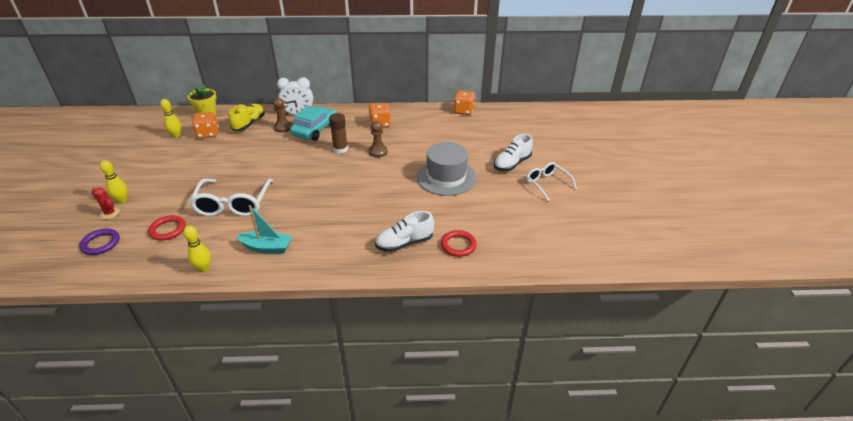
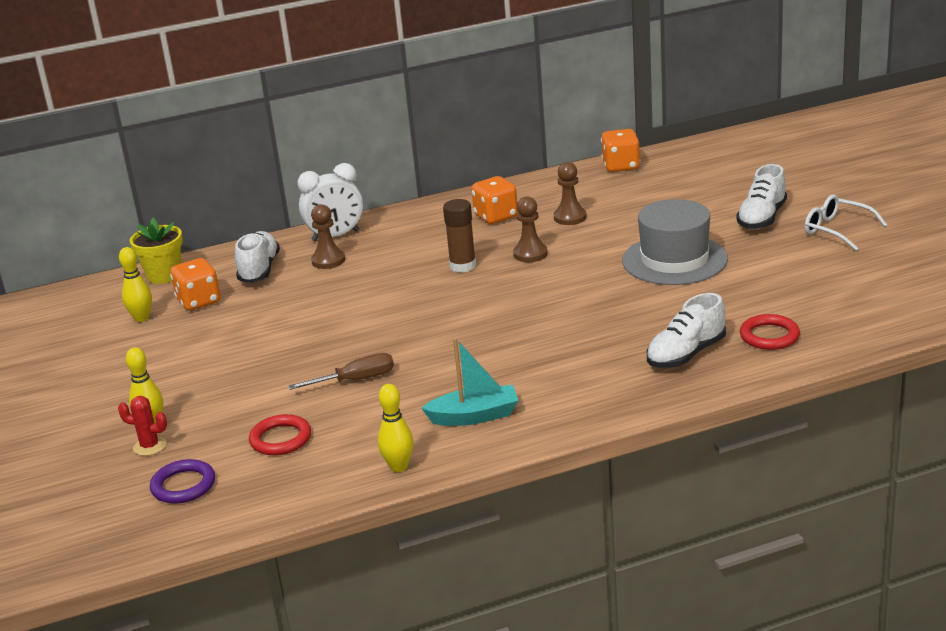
camera: 15 degrees left, 10 degrees down
(233, 204) = (356, 380): white glasses -> brown screwdriver
(249, 124) = (259, 270): yellow shoe -> white shoe
(315, 130) = (389, 250): turquoise car -> none
(415, 135) = (570, 217): none -> brown pawn

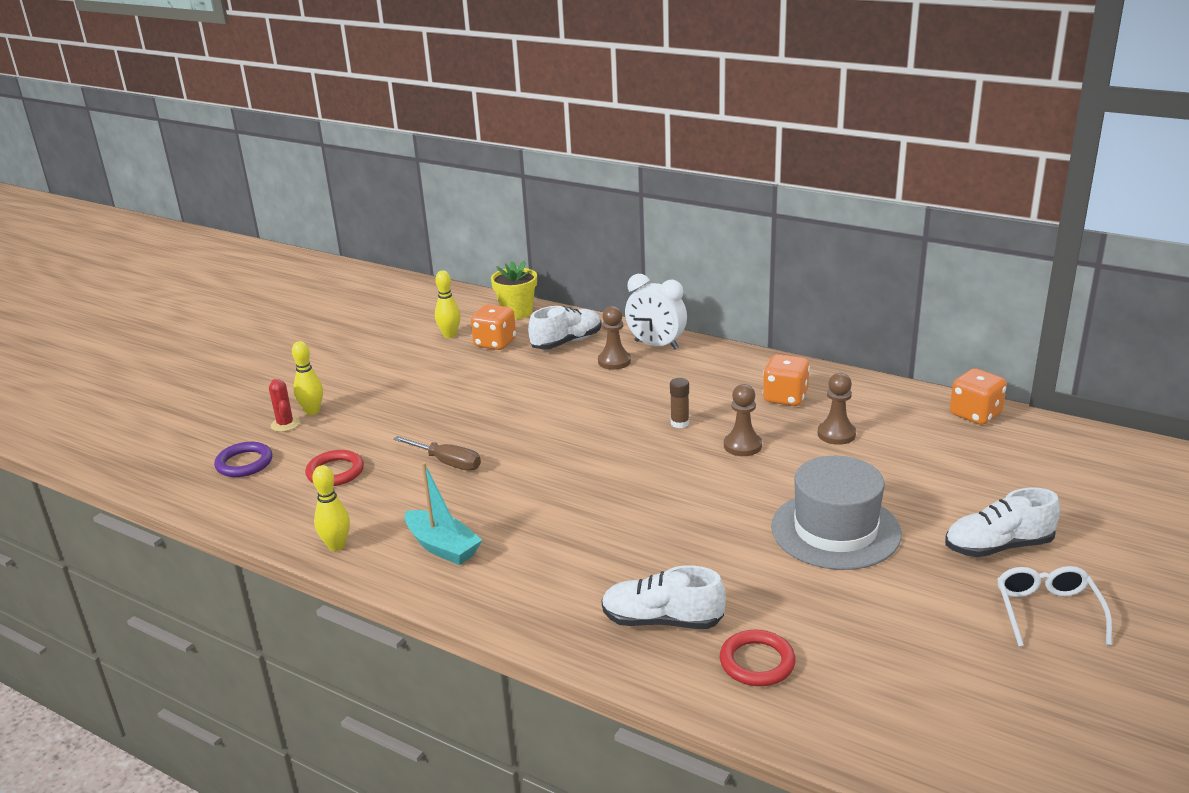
camera: 50 degrees right, 0 degrees up
(463, 266) = (679, 423): brown glue stick -> brown glue stick, size x0.65

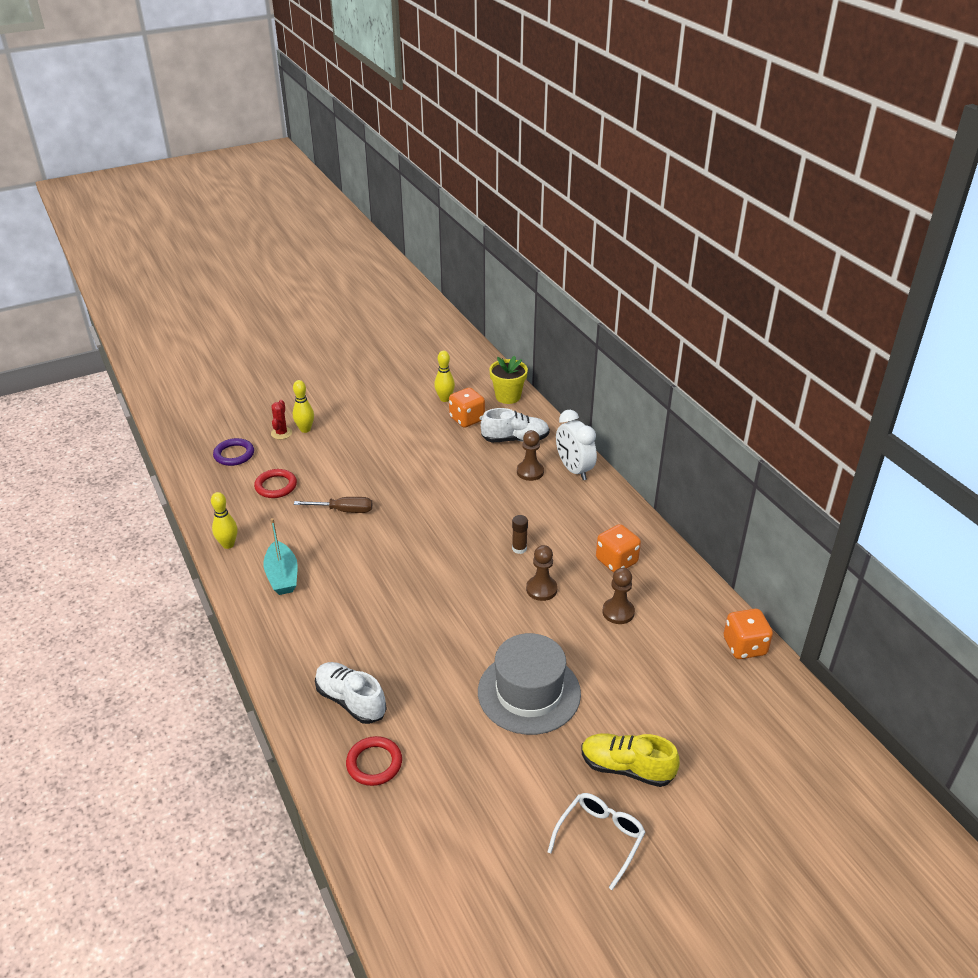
camera: 30 degrees right, 10 degrees up
(448, 463) = (344, 510): brown screwdriver -> brown screwdriver turned 60 degrees counterclockwise
(998, 546) = (626, 768): white shoe -> yellow shoe

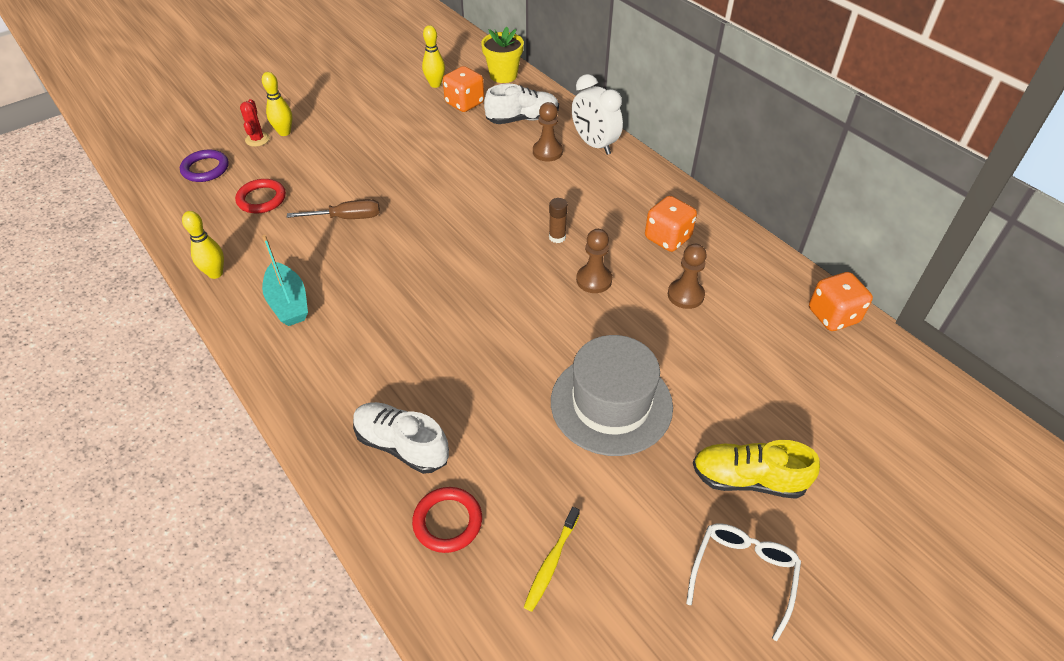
camera: 10 degrees left, 10 degrees up
(448, 806) = (551, 562): none -> yellow toothbrush

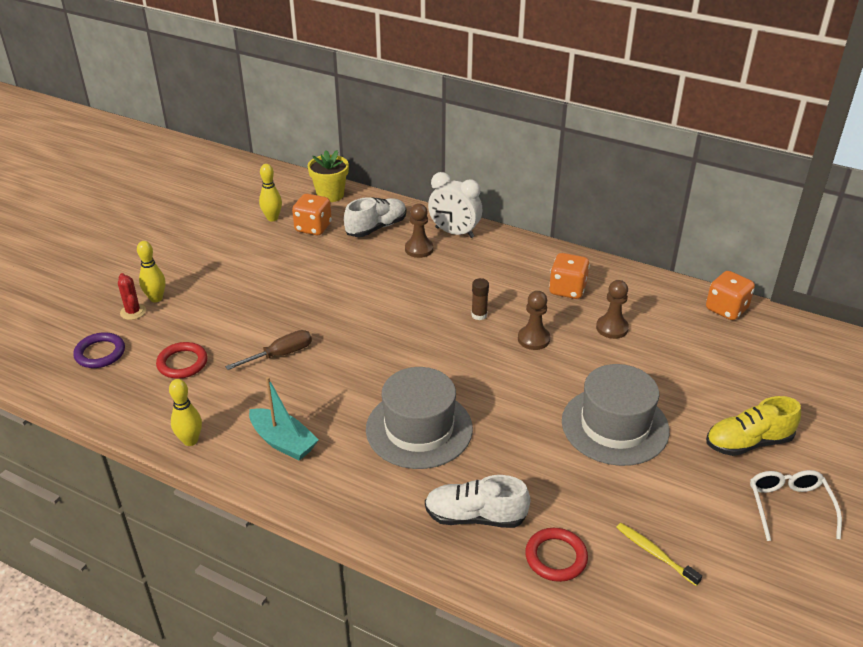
camera: 25 degrees left, 10 degrees down
(415, 334) = (419, 429): none -> grey hat
(551, 562) = (655, 553): yellow toothbrush -> yellow toothbrush turned 135 degrees clockwise

